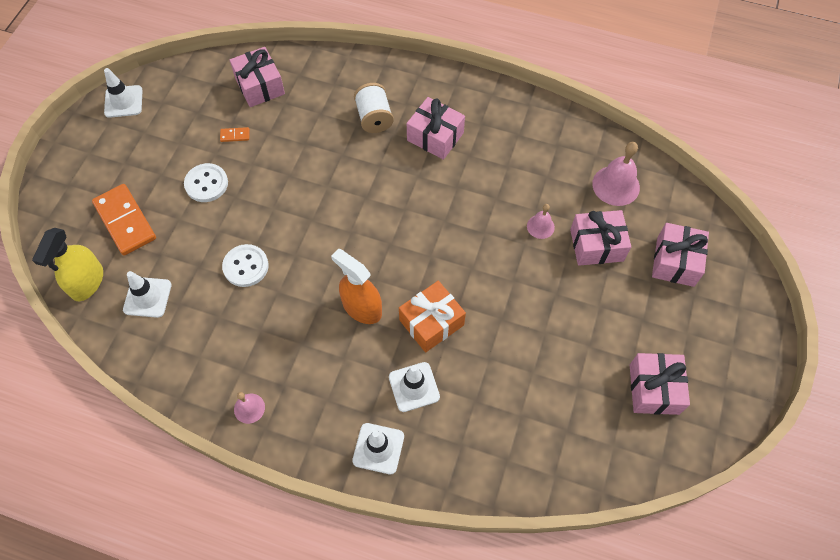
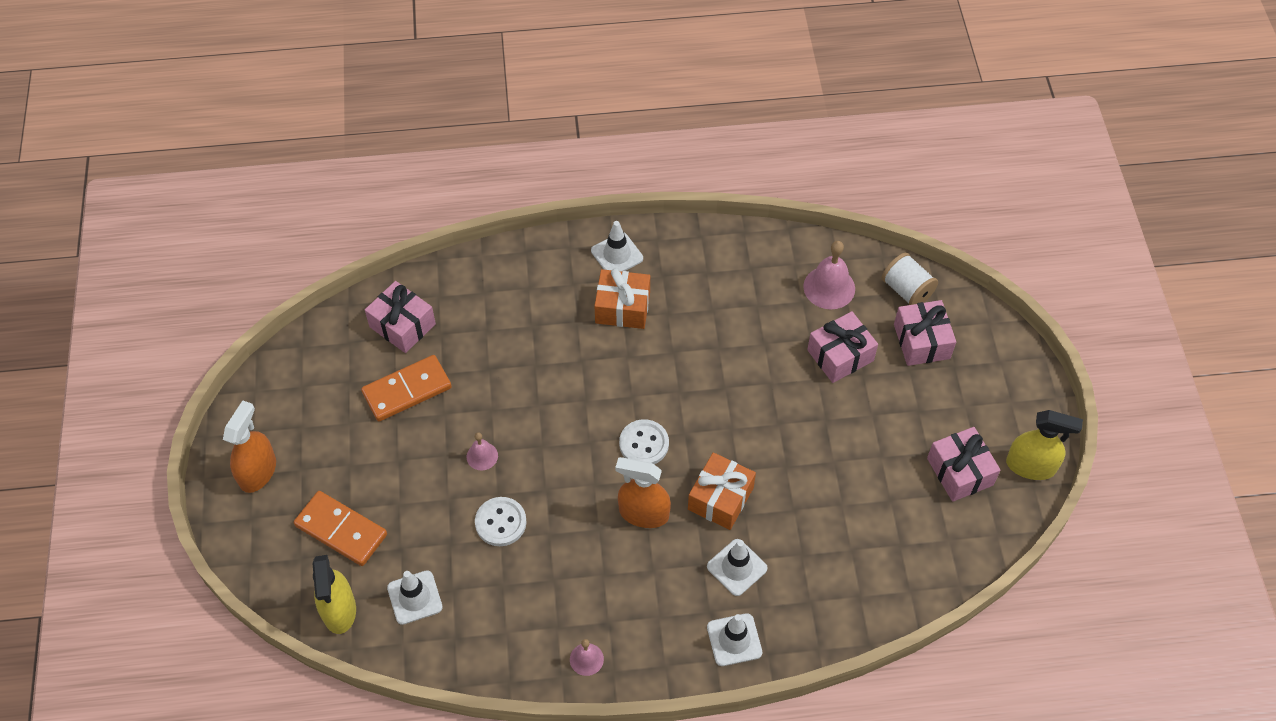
camera: 25 degrees left, 5 degrees down
(93, 152) = (258, 472): none -> orange spray bottle
(123, 101) = (257, 402): white traffic cone -> white traffic cone (617, 254)
(206, 184) = (407, 454): white button -> white button (644, 444)
(235, 135) = (407, 390): orange domino -> orange domino, size x2.40
(374, 118) = (547, 312): white spool -> white spool (907, 290)
(435, 136) = (622, 307): pink gift -> orange gift
(540, 226) = (777, 359): pink bell -> pink bell (482, 456)
(723, 412) = (1030, 466): none -> yellow spray bottle

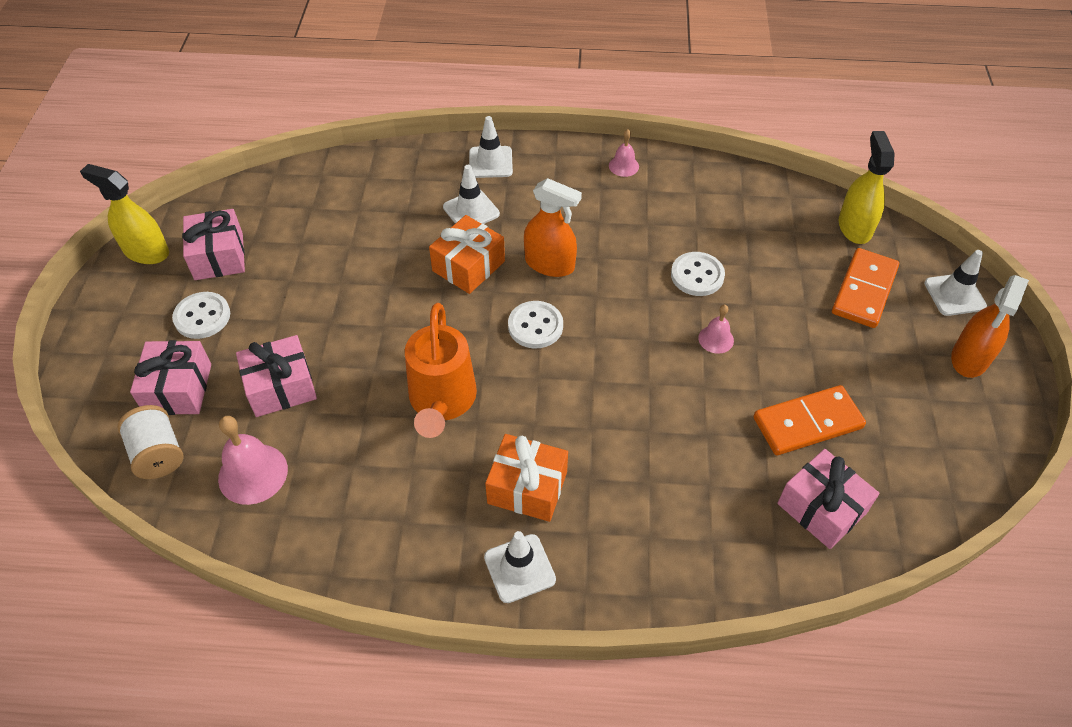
camera: 170 degrees left, 5 degrees down
(341, 530) = (864, 291): orange domino -> orange domino turned 75 degrees clockwise
(415, 597) = (782, 227): white traffic cone -> white traffic cone (954, 295)
(705, 362) = (441, 402): none -> orange watering can
(939, 407) = (202, 317): none -> white button

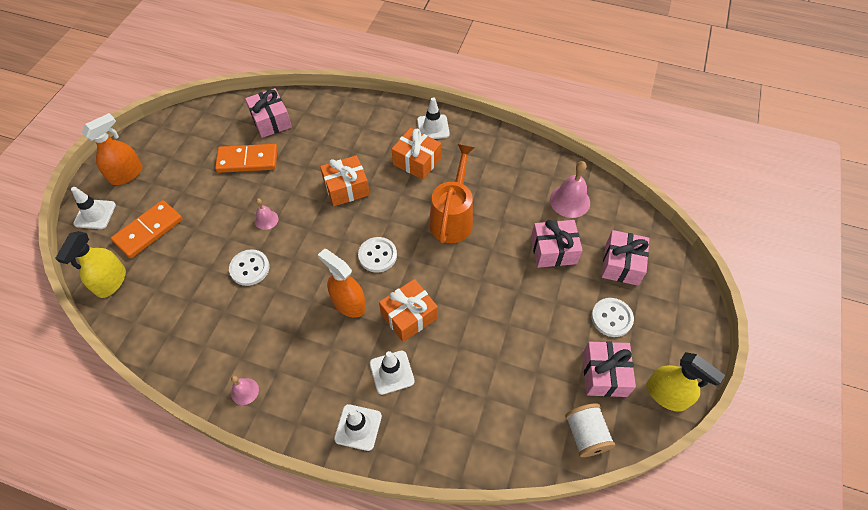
camera: 165 degrees left, 5 degrees up
(158, 454) = (628, 224): white spool -> white spool (585, 435)
(624, 412) = (346, 188): none -> orange gift

